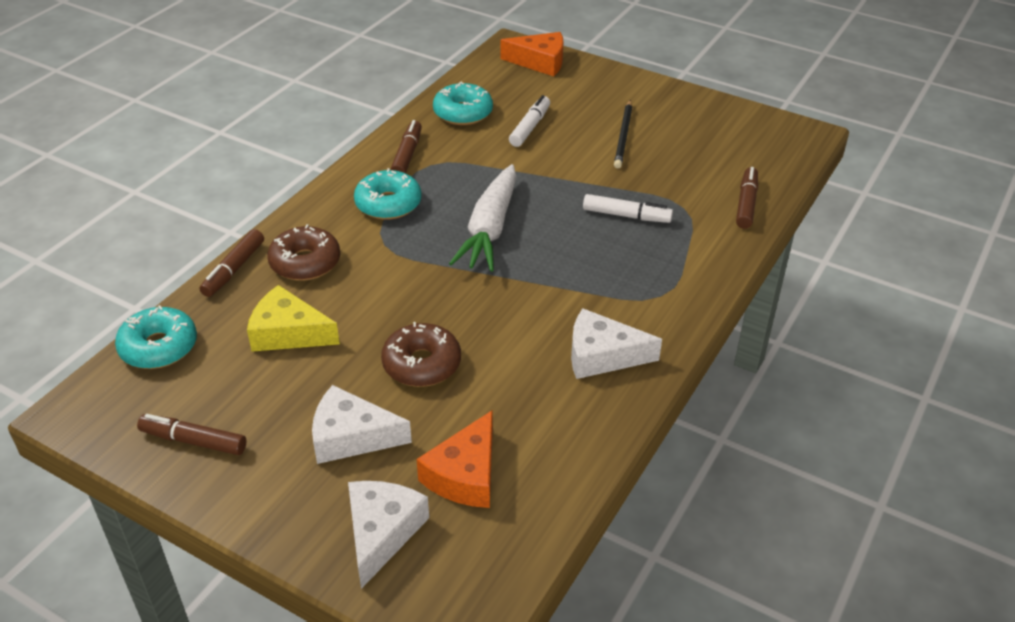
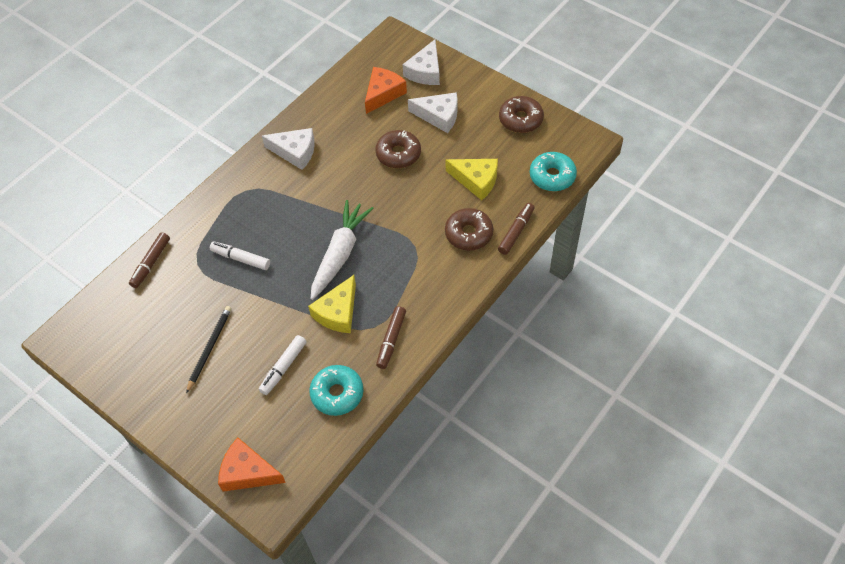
camera: 170 degrees left, 15 degrees up
(193, 441) = (520, 119): brown marker -> brown donut
(388, 204) = (410, 285): turquoise donut -> none
(478, 174) = (338, 312): none -> yellow cheese

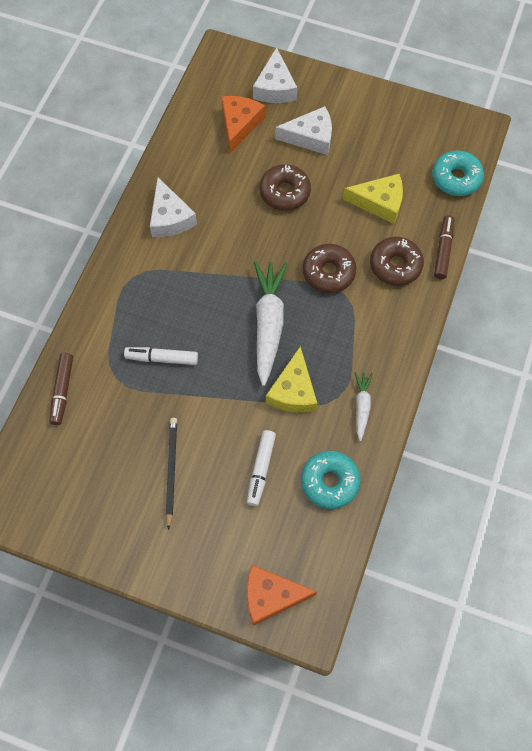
camera: 20 degrees left, 10 degrees up
(295, 152) = (170, 217): white cheese -> white cheese turned 75 degrees clockwise
(391, 340) = (362, 406): brown marker -> white carrot
(520, 119) = (399, 121): brown donut -> brown donut (328, 272)

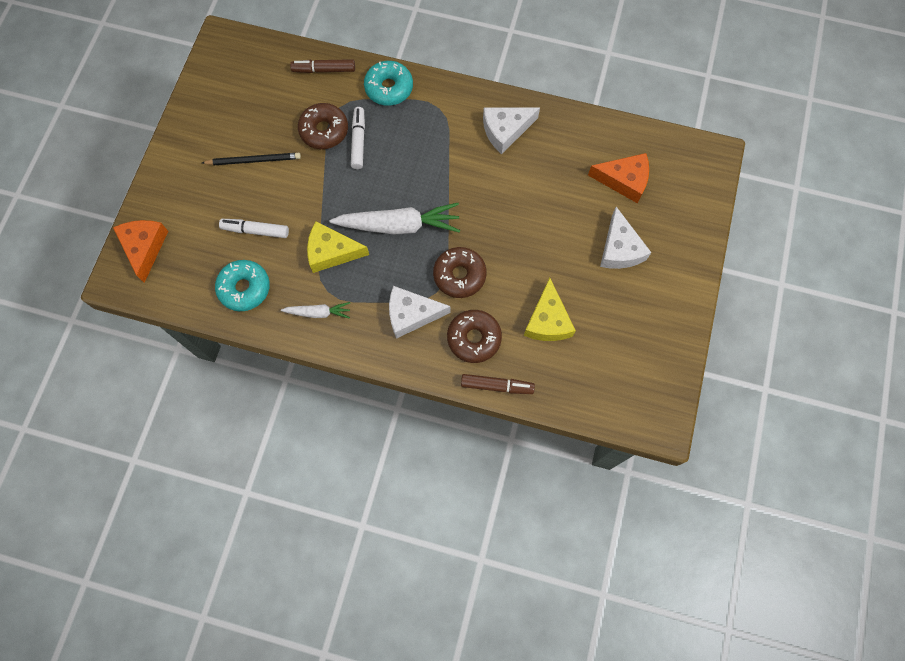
camera: 85 degrees right, 5 degrees up
(275, 87) = (678, 210): white cheese -> white cheese (411, 314)
(285, 192) = (548, 229): brown donut -> brown donut (324, 130)
(456, 178) = (589, 399): turquoise donut -> turquoise donut (389, 88)

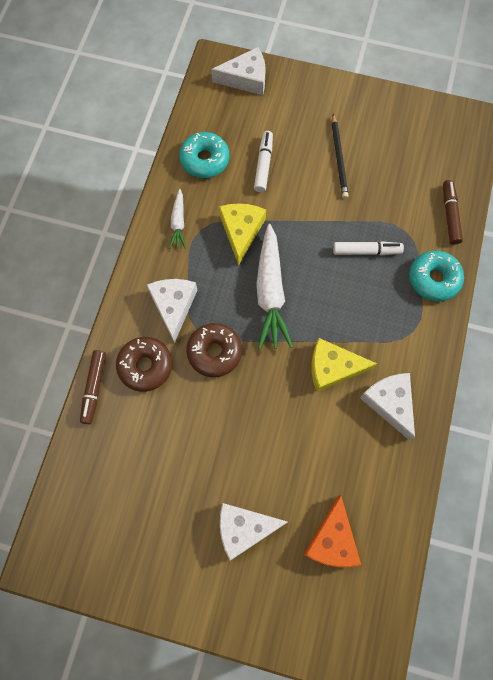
camera: 90 degrees right, 0 degrees up
(144, 248) = (246, 79): orange cheese -> white cheese
(324, 130) = (376, 218): brown donut -> none
(547, 320) = (162, 442): yellow cheese -> yellow cheese (333, 368)

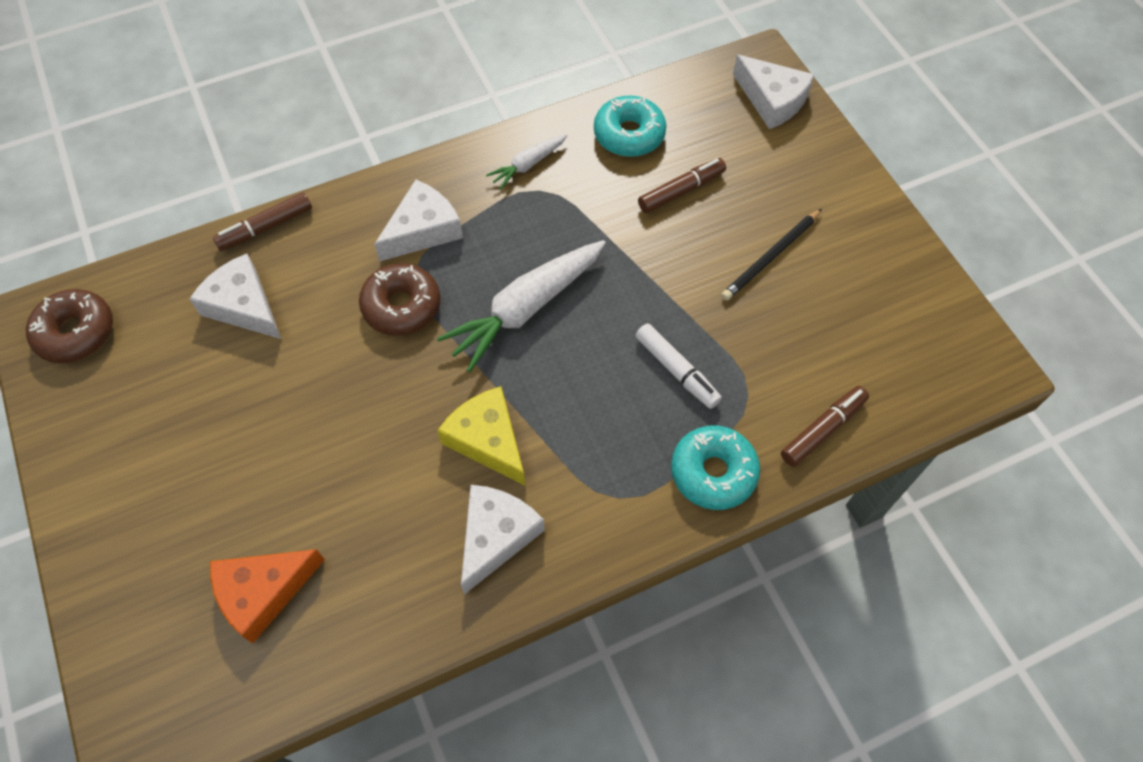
camera: 50 degrees right, 10 degrees down
(145, 366) = (329, 254): brown donut -> brown donut (76, 333)
(241, 231) = (575, 228): yellow cheese -> none
(244, 528) = (209, 485): white cheese -> white cheese (243, 306)
(263, 165) = (681, 191): white marker -> brown marker

